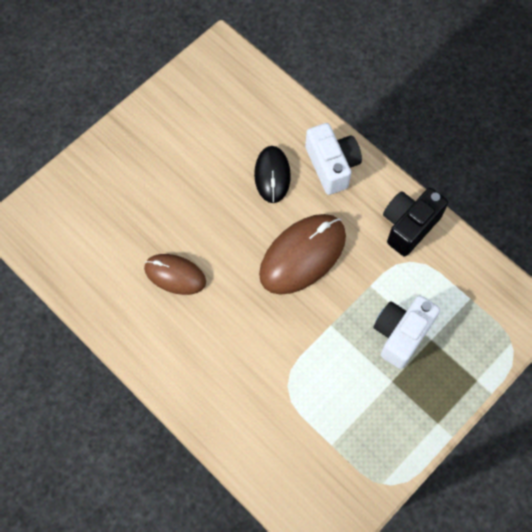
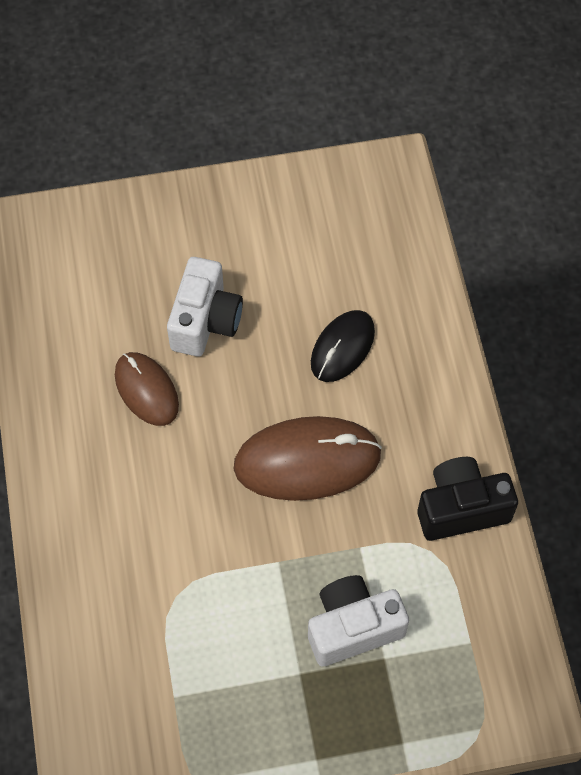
camera: 35 degrees right, 5 degrees down
(332, 165) = (422, 380): white camera -> white camera (205, 321)

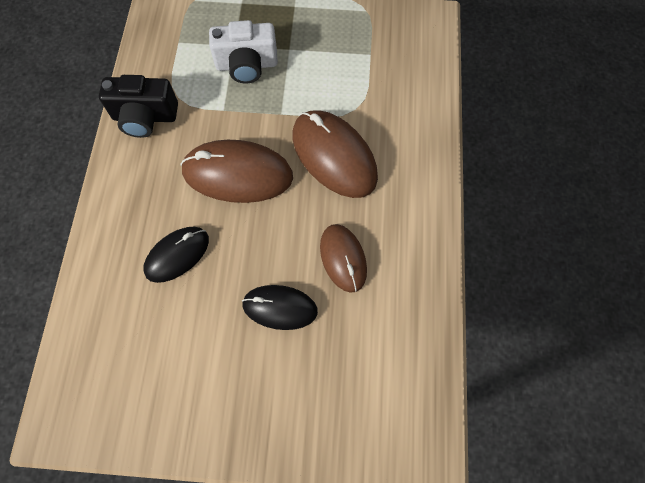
camera: 165 degrees left, 5 degrees up
(189, 517) = (334, 156): none -> brown mouse
(205, 321) = (280, 308): white camera -> black mouse

